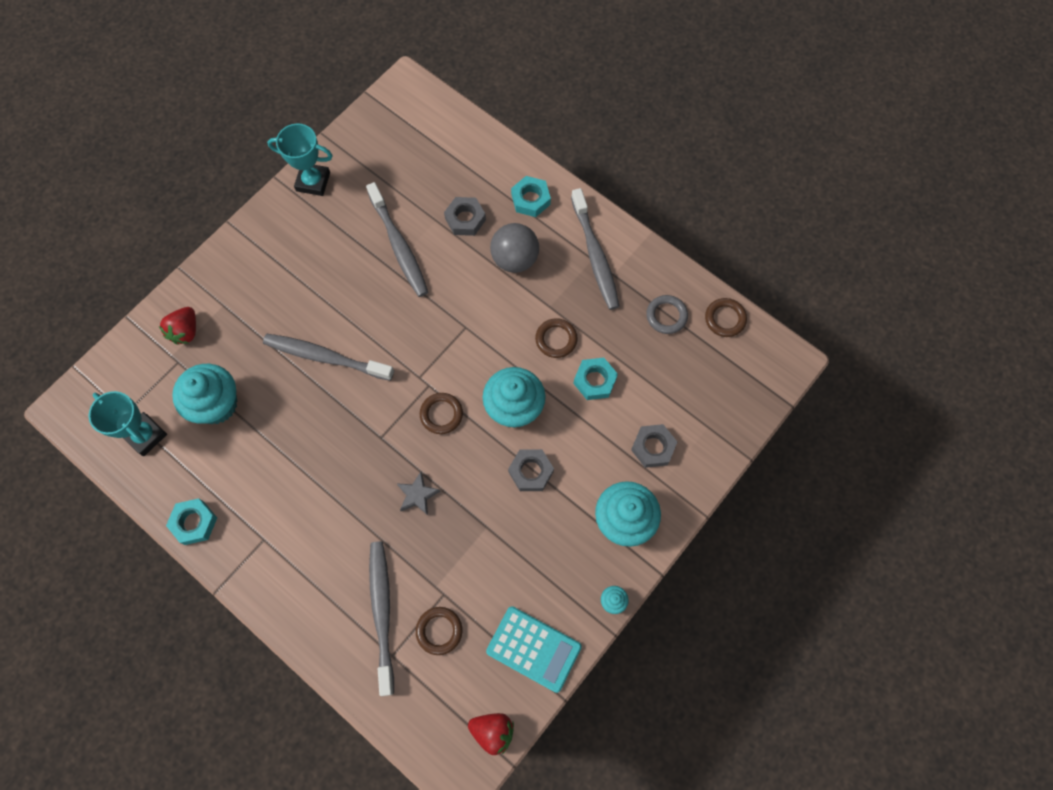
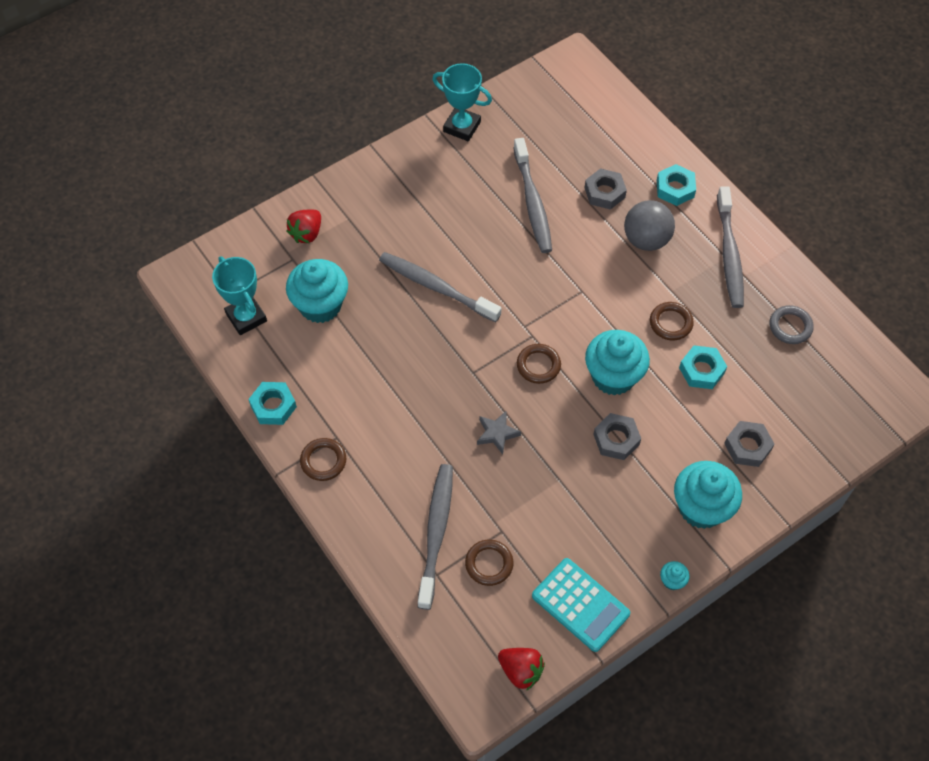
camera: 15 degrees right, 10 degrees down
(725, 319) = (851, 343): brown ring -> brown ring (323, 461)

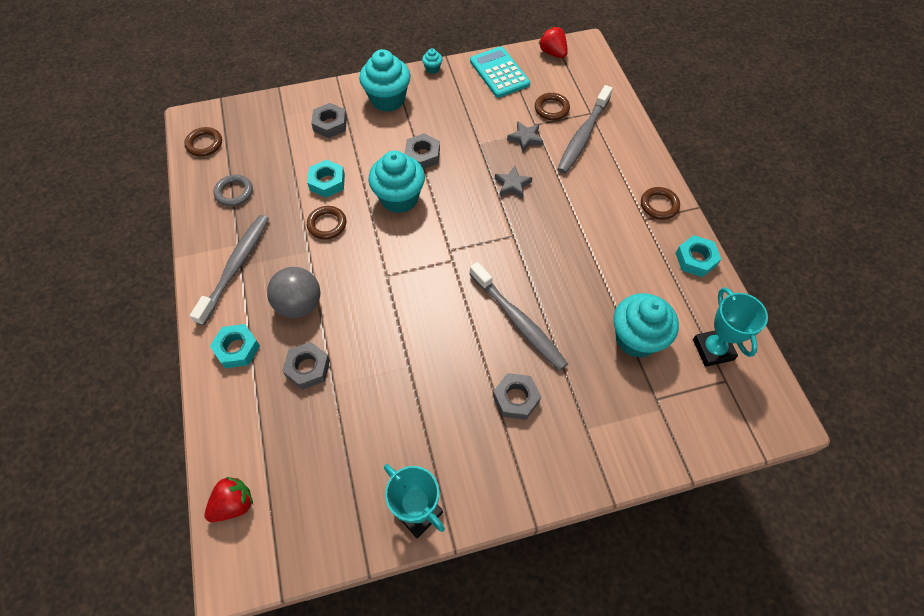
camera: 160 degrees left, 0 degrees up
(306, 233) = (636, 425): red strawberry -> red strawberry (234, 504)
(415, 223) = (516, 398): none -> grey nut
(506, 504) = (525, 138): none -> grey star
(532, 202) = (385, 381): grey toothbrush -> none
(538, 365) = (456, 224): brown ring -> brown ring (204, 144)

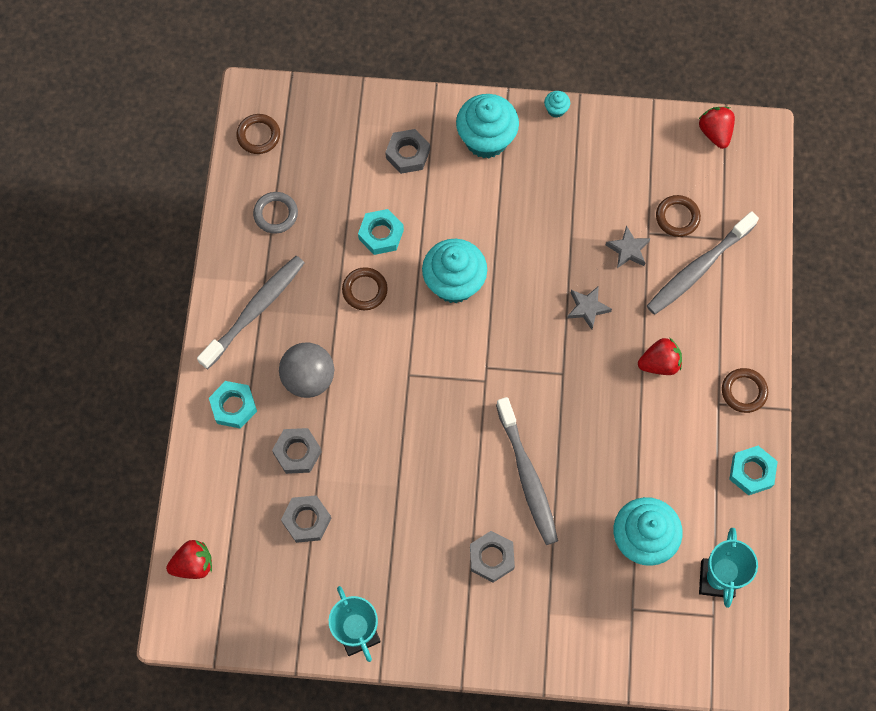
camera: 20 degrees right, 10 degrees up
(422, 155) = (500, 233): grey nut -> grey nut (306, 520)
(499, 73) = (635, 142): turquoise calculator -> none
(585, 205) = (659, 363): none -> red strawberry

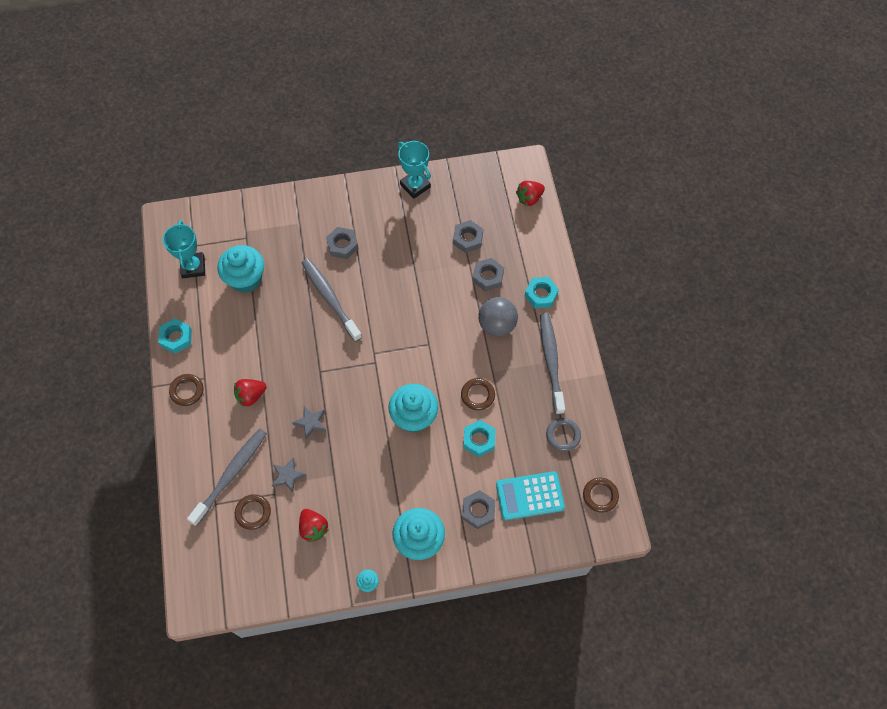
camera: 165 degrees right, 5 degrees down
(255, 310) = (551, 361): grey toothbrush -> grey toothbrush turned 150 degrees clockwise
(341, 155) = (529, 496): none -> turquoise calculator
(715, 133) = (231, 596): red strawberry -> red strawberry (313, 528)

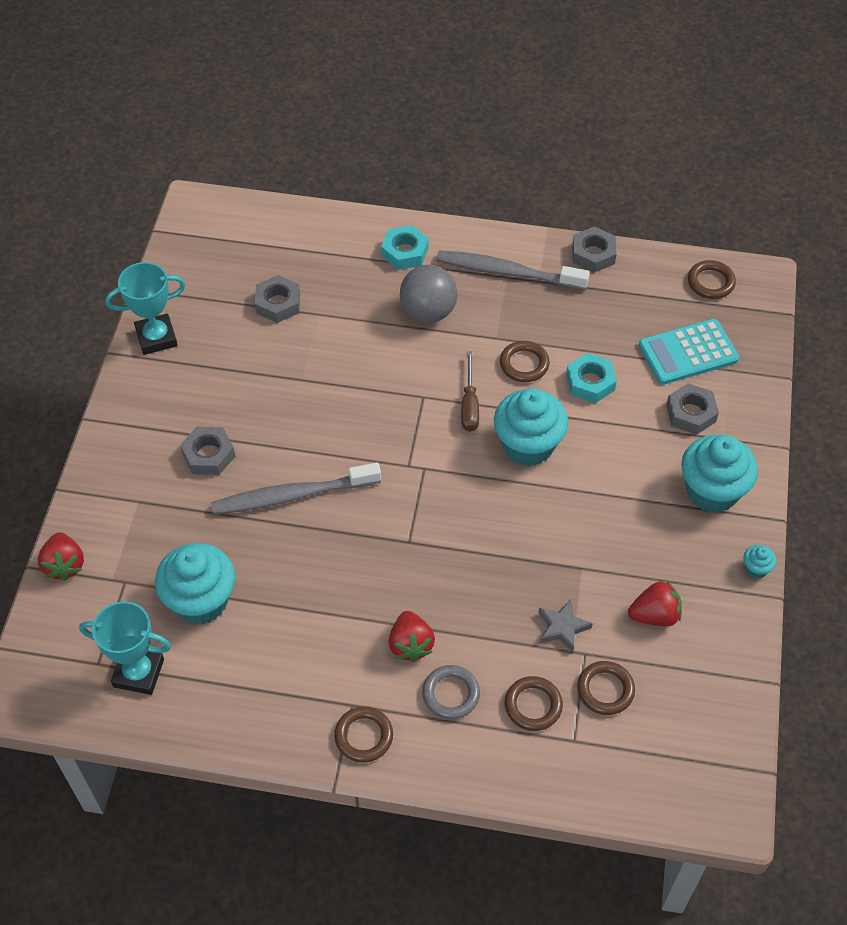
camera: 70 degrees left, 10 degrees down
(176, 338) = (260, 730): turquoise nut -> none
(231, 474) = (533, 705): grey toothbrush -> brown ring
(311, 423) = (488, 575): grey star -> none
(432, 373) = (469, 405): none -> brown screwdriver
(488, 277) = (349, 299): grey nut -> grey nut (593, 254)
(529, 198) = (251, 218): red strawberry -> red strawberry (64, 565)
(529, 496) = (688, 352): turquoise calculator -> turquoise calculator turned 60 degrees clockwise
(563, 435) = (616, 293): grey ring -> grey ring (451, 694)

